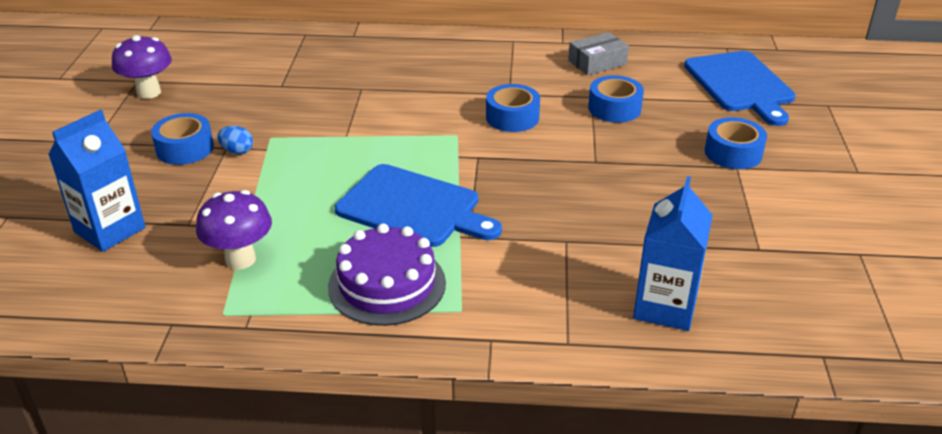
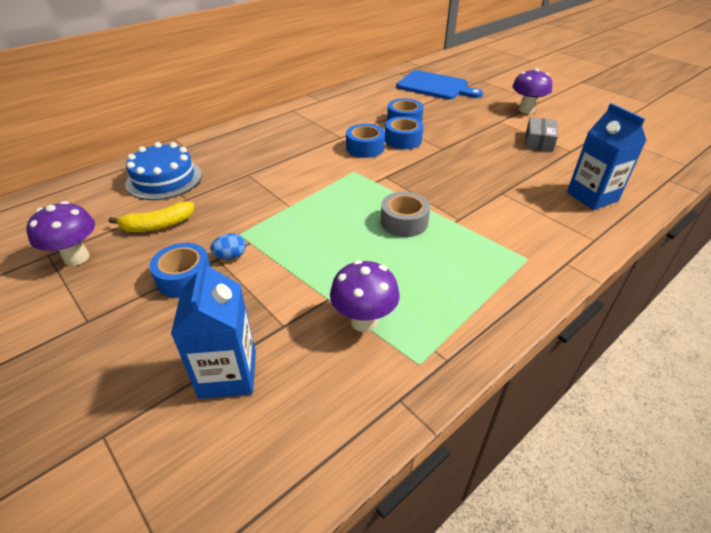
camera: 45 degrees left, 5 degrees up
(230, 97) = (158, 225): none -> yellow banana
(292, 59) = (164, 179): none -> blue cake
(387, 284) = (471, 272): purple cake -> none
(413, 207) = (404, 222): blue cutting board -> grey tape
(597, 62) = (356, 103): grey box -> grey box (539, 141)
(733, 153) = (487, 116): blue tape -> blue tape (403, 140)
(808, 171) = (526, 110): none -> purple mushroom

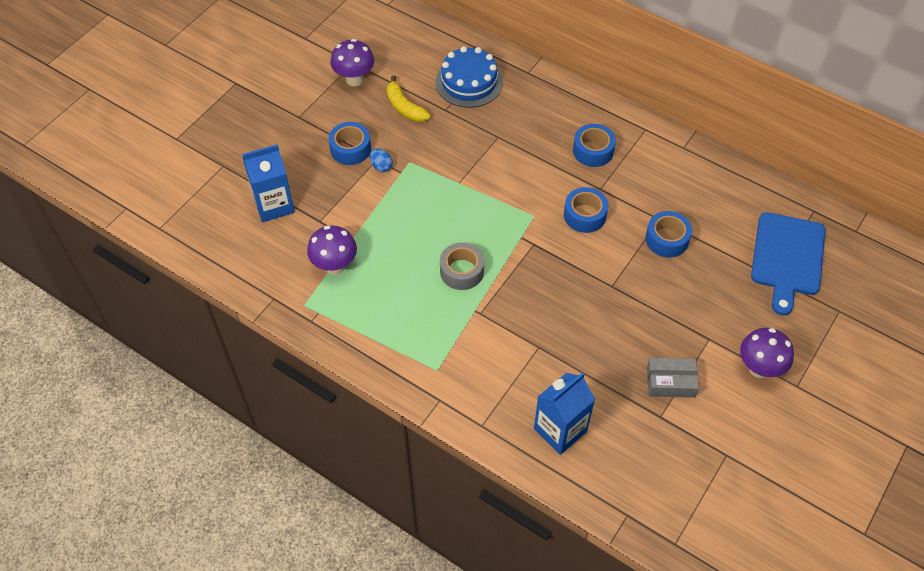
camera: 75 degrees right, 15 degrees up
(403, 140) = (617, 246): blue tape -> blue tape (593, 151)

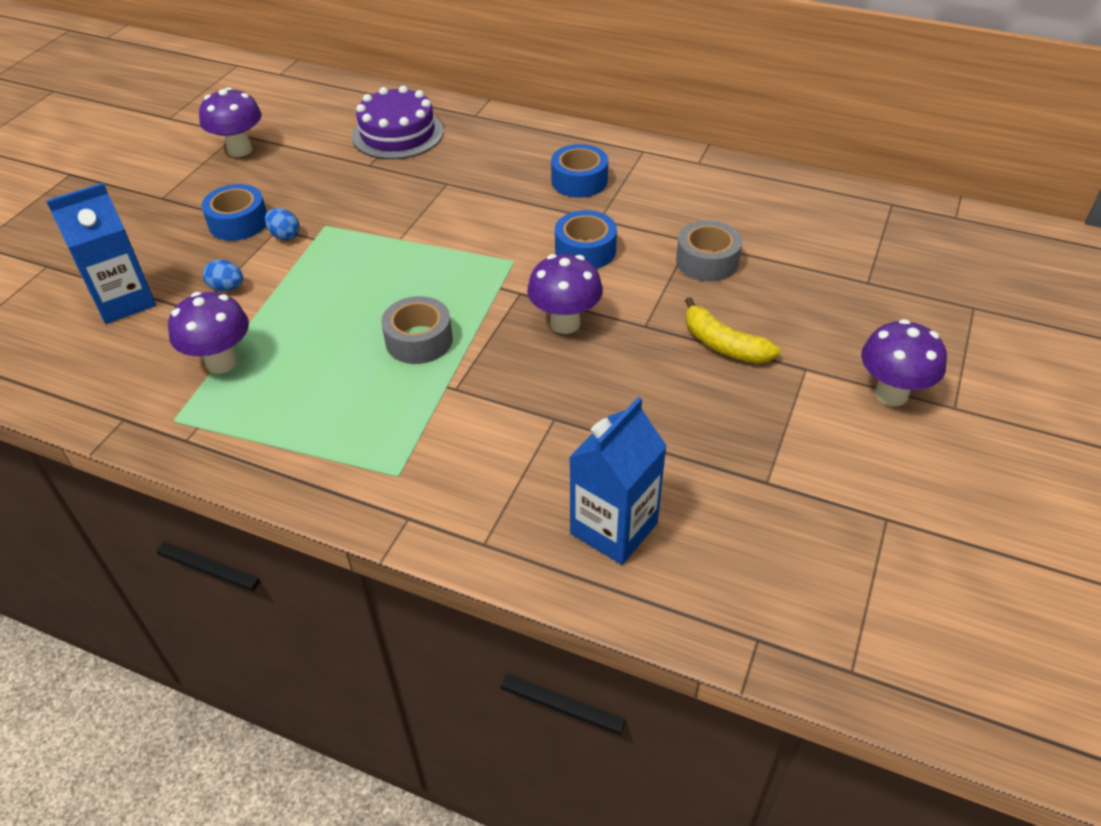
camera: 10 degrees left, 10 degrees down
(340, 205) = (227, 288): none -> blue egg
(404, 107) = (312, 169): yellow banana -> yellow banana (723, 344)
(469, 82) = (397, 134): blue cake -> purple cake
(559, 274) = (565, 323): none -> purple mushroom
(667, 239) = (707, 261): blue tape -> grey tape
(670, 382) = (767, 432): grey box -> none
(787, 258) = (878, 258): blue cutting board -> none

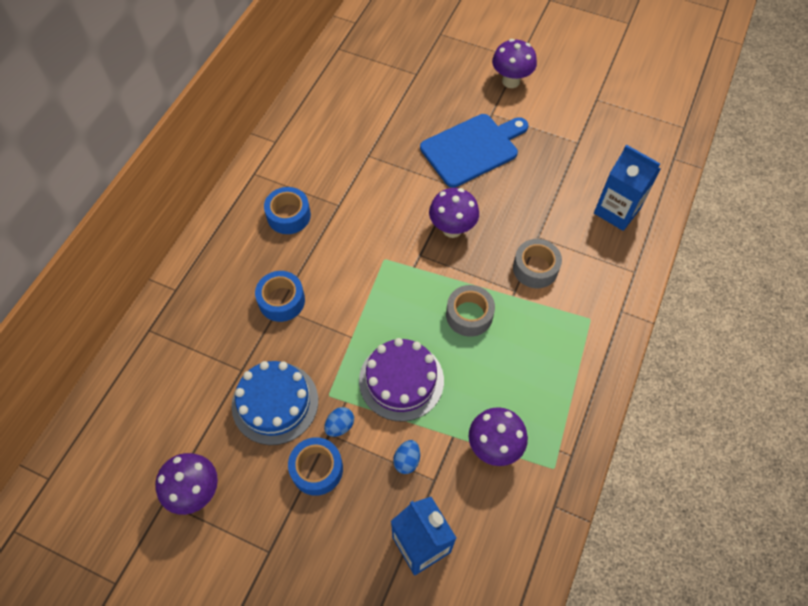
camera: 90 degrees left, 15 degrees up
(324, 189) = (275, 403): none -> blue cake
(397, 134) = (194, 350): purple cake -> purple cake (401, 380)
(585, 250) = (375, 215): blue tape -> blue tape (281, 300)
(707, 261) = (391, 148): grey tape -> grey tape (535, 268)
(723, 344) = (472, 148): yellow banana -> blue cutting board

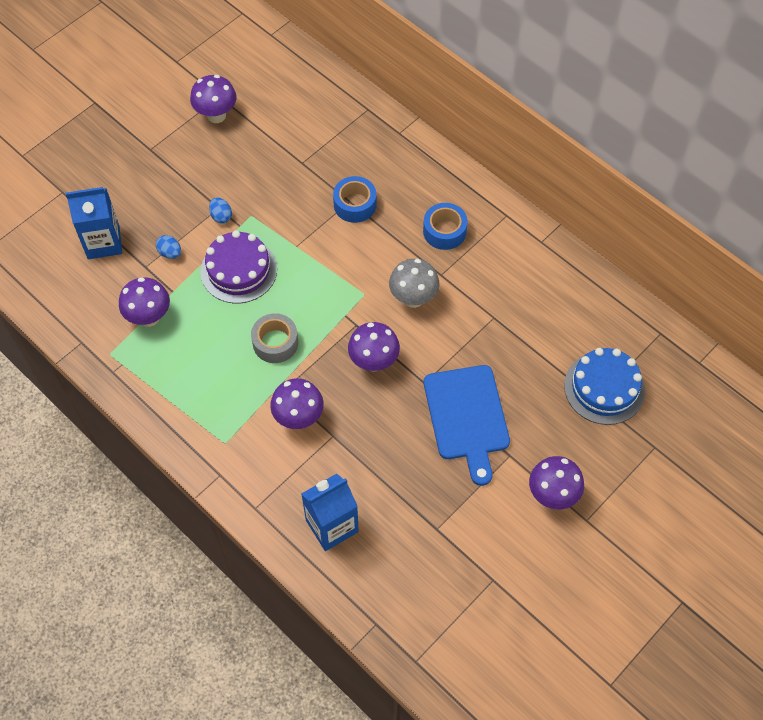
camera: 110 degrees right, 0 degrees up
(275, 403) = (262, 178): blue cake -> blue cake (604, 388)
(317, 469) = (194, 192): blue tape -> none
(373, 219) = (413, 298): none -> grey mushroom
(535, 268) = (298, 418): grey tape -> purple mushroom

